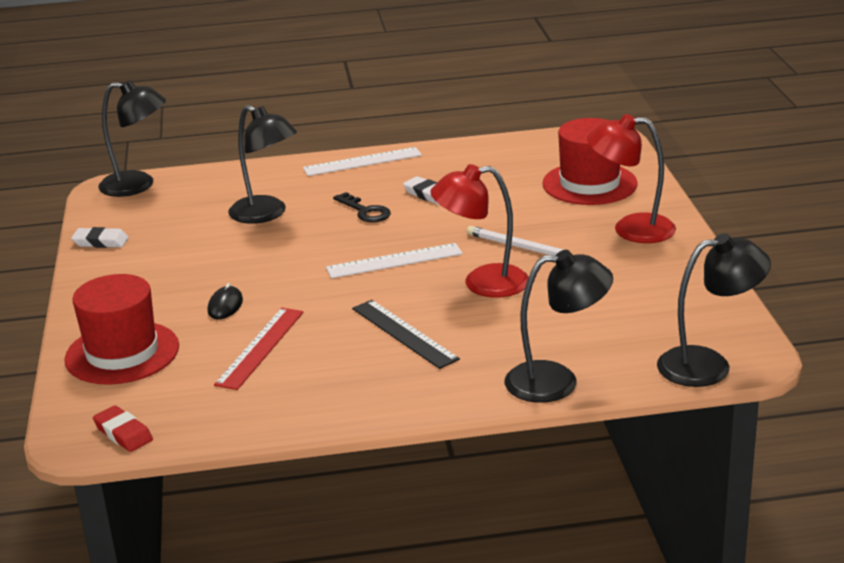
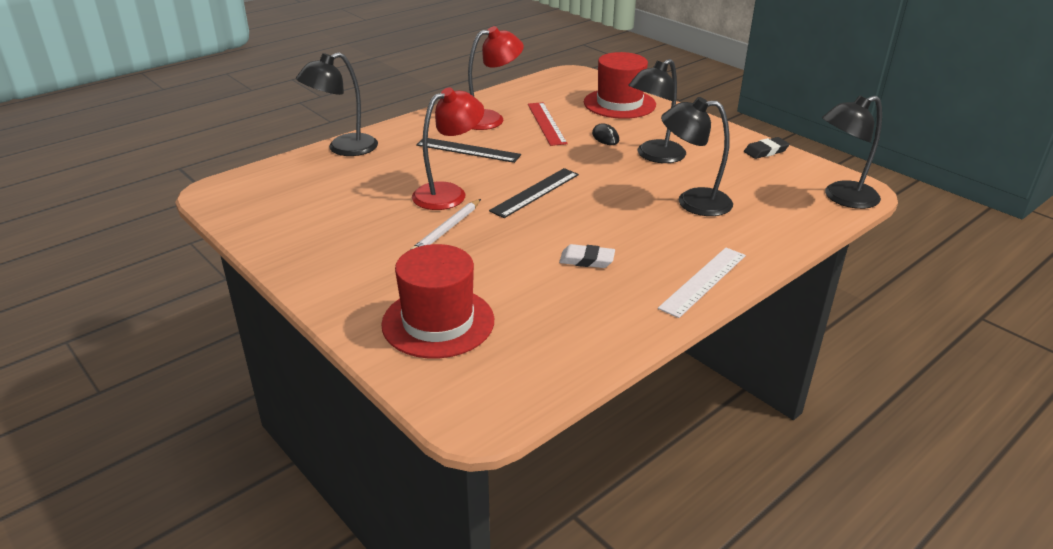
camera: 145 degrees right, 5 degrees up
(100, 242) = (766, 151): white eraser -> black eraser
(123, 433) = (555, 79): red eraser -> none
(365, 211) = (617, 227): black key -> none
(394, 261) = (535, 192): white ruler -> black ruler
(520, 247) = (447, 230): white pencil -> white pencil turned 120 degrees clockwise
(631, 229) = (358, 275): red lamp -> red lamp (490, 119)
(708, 365) = (244, 180): black lamp -> black lamp (654, 156)

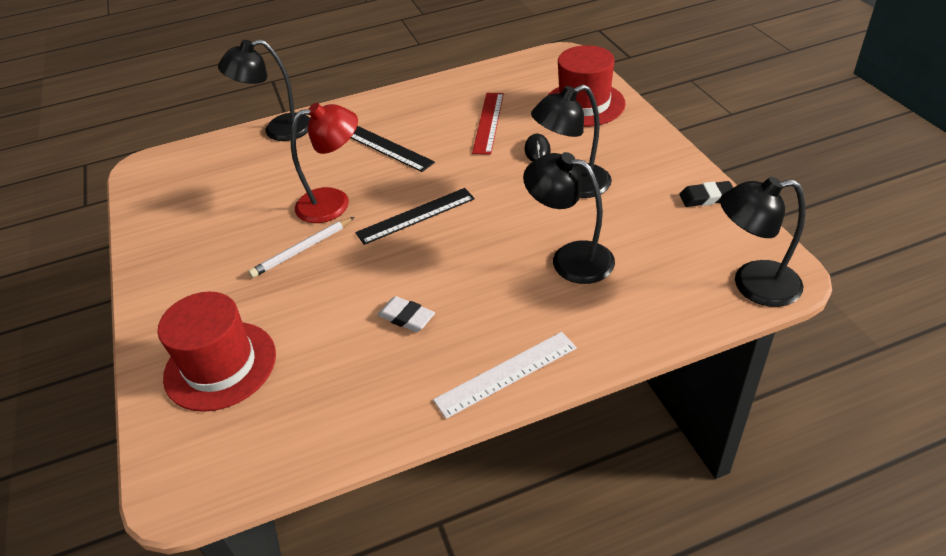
camera: 25 degrees right, 10 degrees up
(490, 119) = (436, 109): red lamp -> none

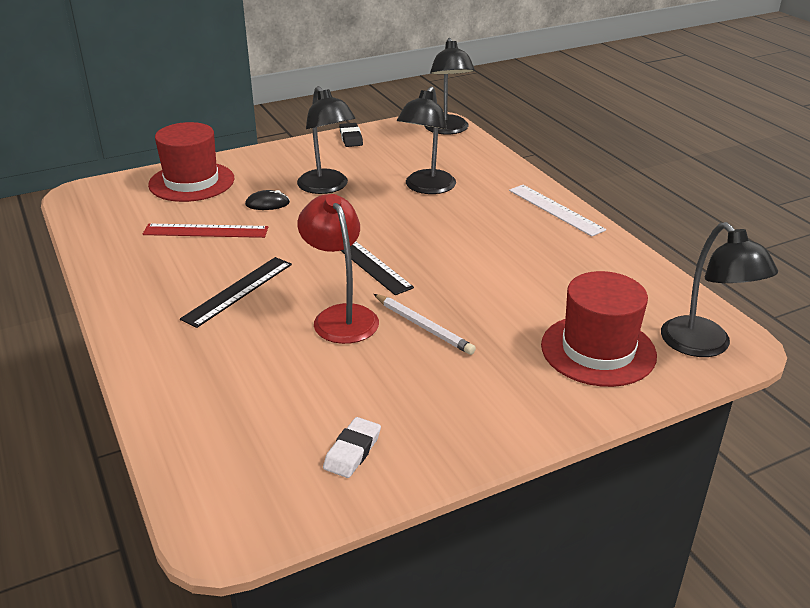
camera: 100 degrees left, 10 degrees down
(278, 130) = (161, 391): black lamp -> black lamp (704, 346)
(406, 317) = (509, 255): white eraser -> white eraser (352, 451)

